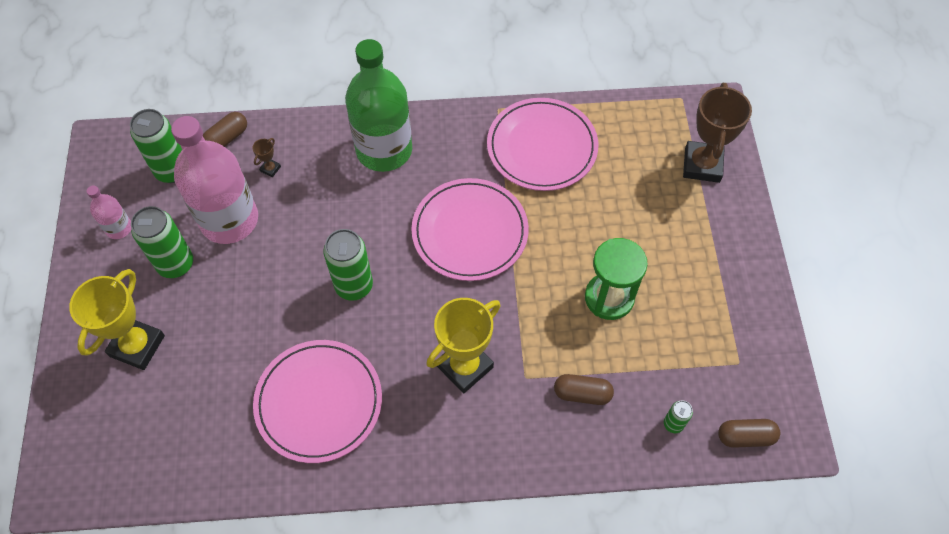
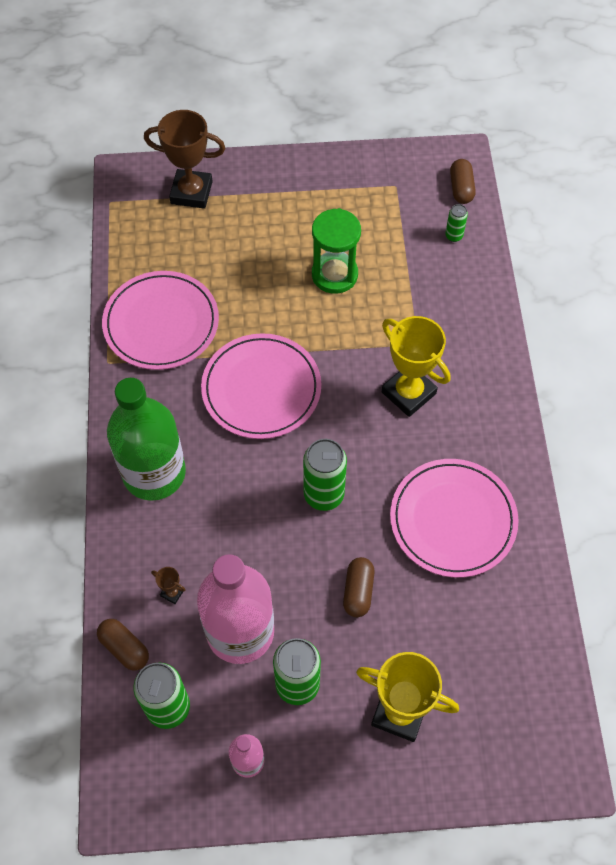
camera: 90 degrees left, 0 degrees up
(582, 393) = (430, 300): brown capsule -> brown capsule (358, 591)

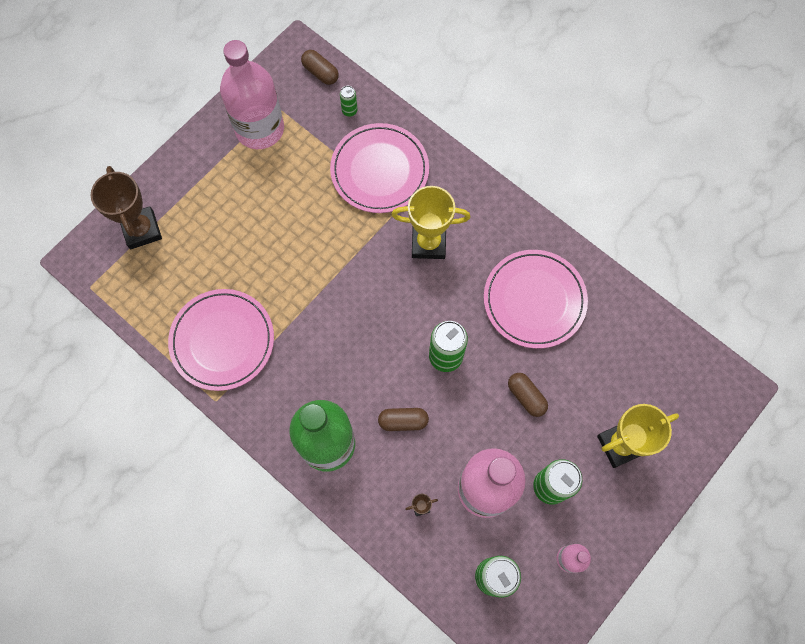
camera: 45 degrees left, 10 degrees up
(124, 648) = (429, 569): brown capsule -> brown capsule (403, 421)
(191, 192) = (142, 230): brown trophy -> brown trophy turned 75 degrees counterclockwise
(261, 389) = (336, 324): pink plate -> pink plate (379, 170)
(334, 275) = (301, 204): green hourglass -> none
(363, 192) = (260, 129): none -> pink bottle

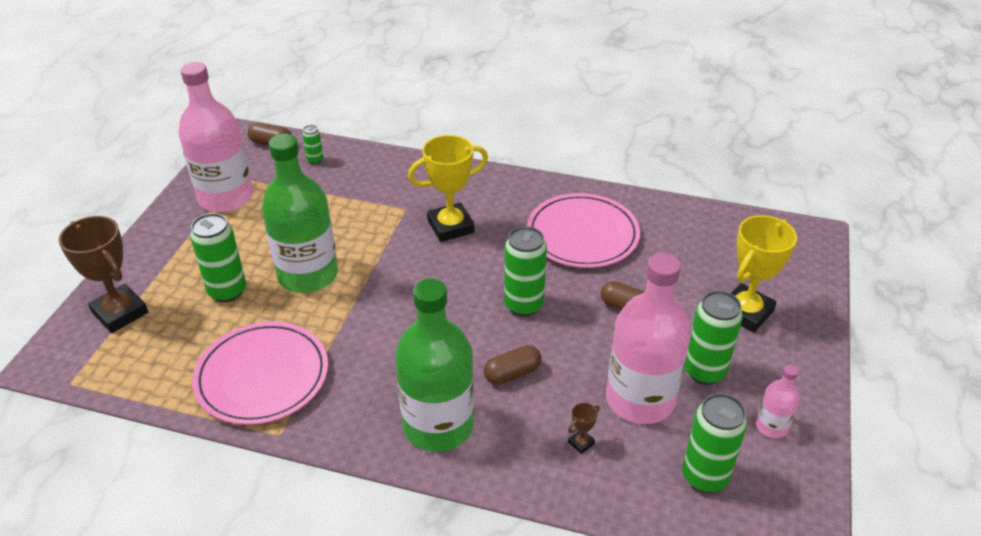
camera: 25 degrees left, 30 degrees down
(226, 241) = (227, 291): none -> green can
(292, 249) = (308, 275): none -> green bottle
(379, 170) = (369, 191): pink plate -> none

